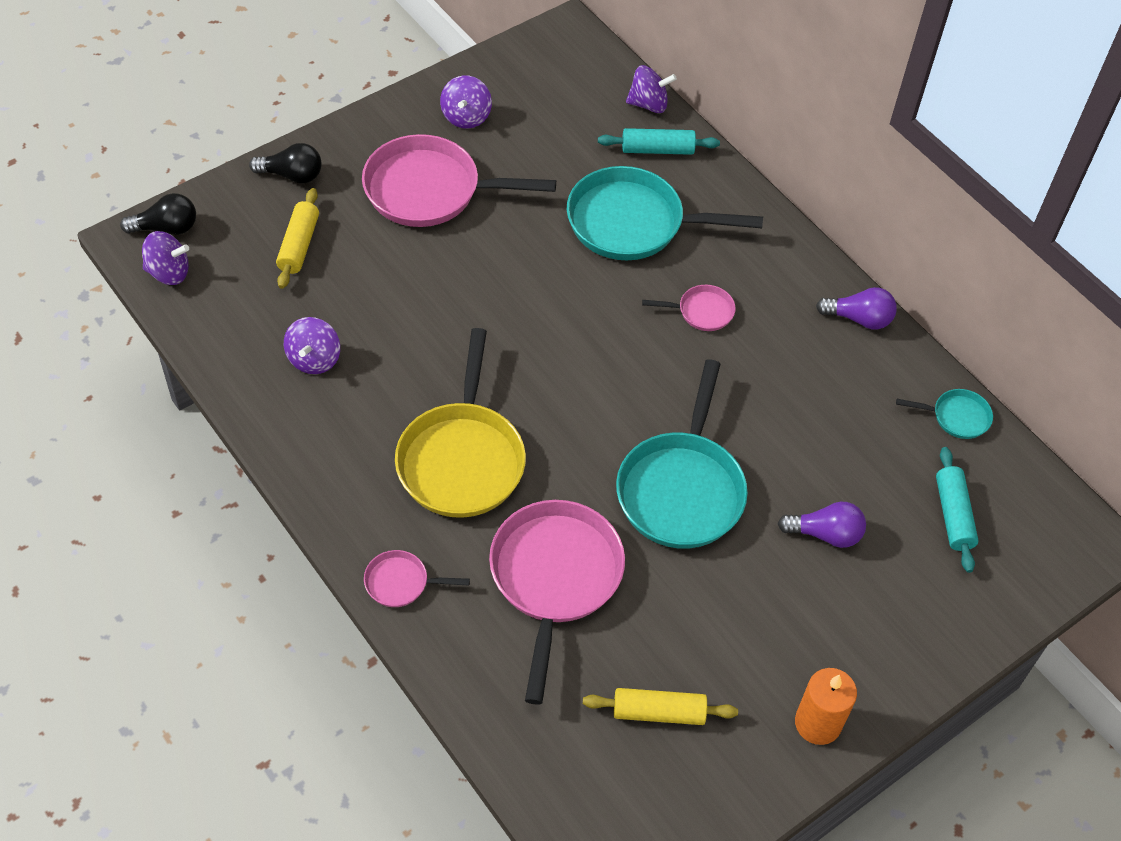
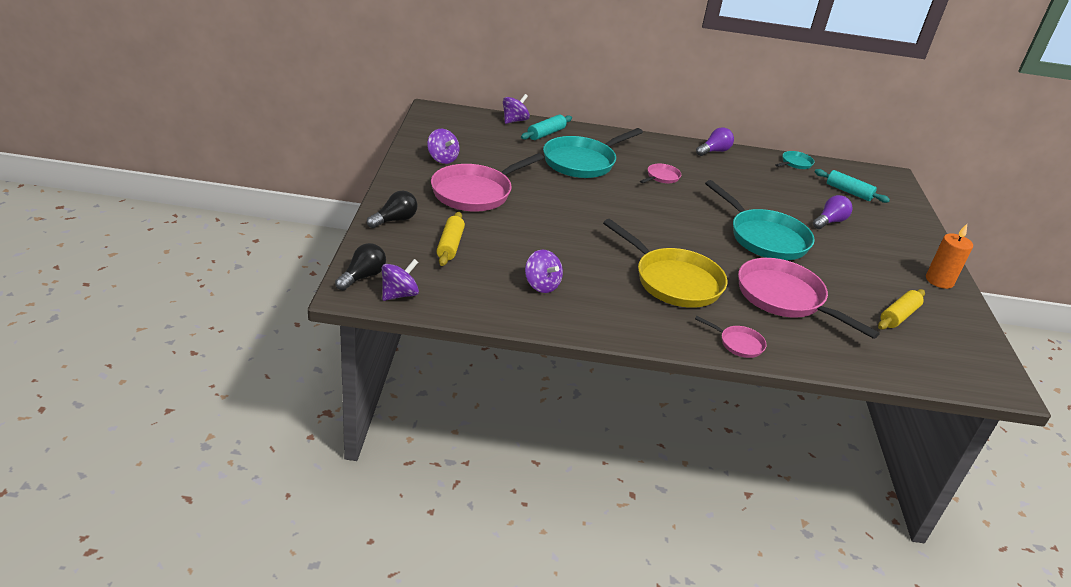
camera: 50 degrees left, 20 degrees down
(299, 245) = (450, 245): yellow rolling pin -> yellow rolling pin turned 45 degrees clockwise
(401, 582) = (738, 344): pink pan -> pink pan turned 105 degrees counterclockwise

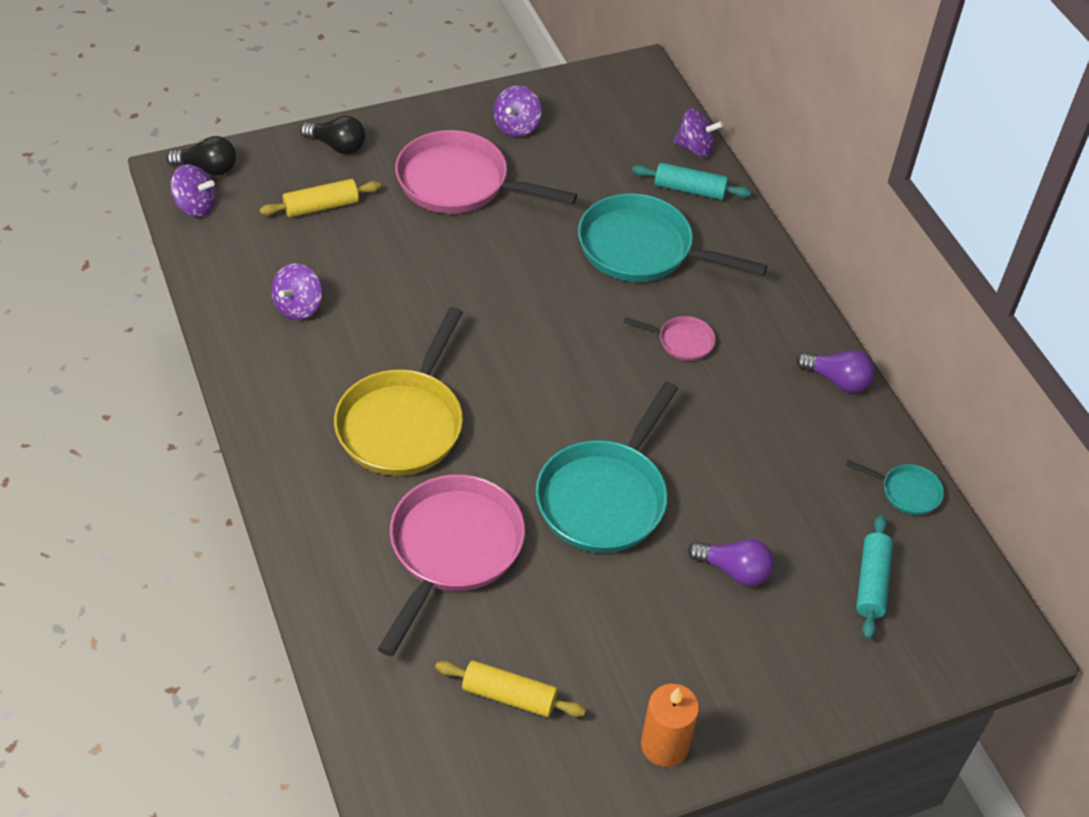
camera: 65 degrees right, 15 degrees up
(738, 344) = (305, 519): pink pan -> none

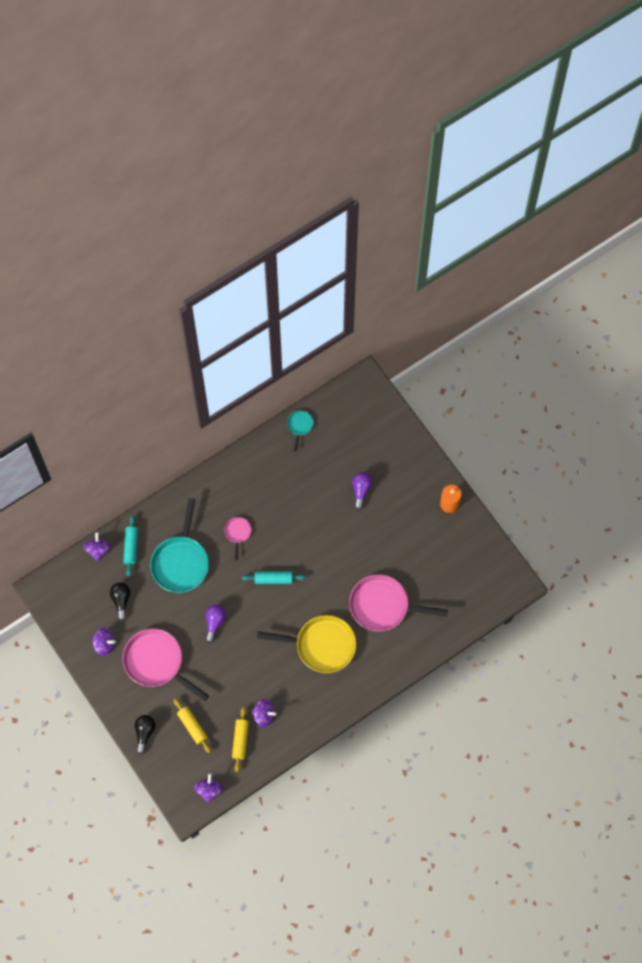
camera: 100 degrees left, 20 degrees up
(208, 168) = (179, 794): black light bulb -> black light bulb (121, 600)
(459, 183) = (156, 662): pink pan -> pink pan turned 120 degrees clockwise
(509, 696) = (445, 566): yellow rolling pin -> yellow rolling pin (240, 740)
(605, 497) = (338, 549): turquoise pan -> none
(837, 380) = (243, 461): purple light bulb -> purple light bulb (214, 623)
(871, 583) = (351, 436): turquoise rolling pin -> turquoise rolling pin (273, 579)

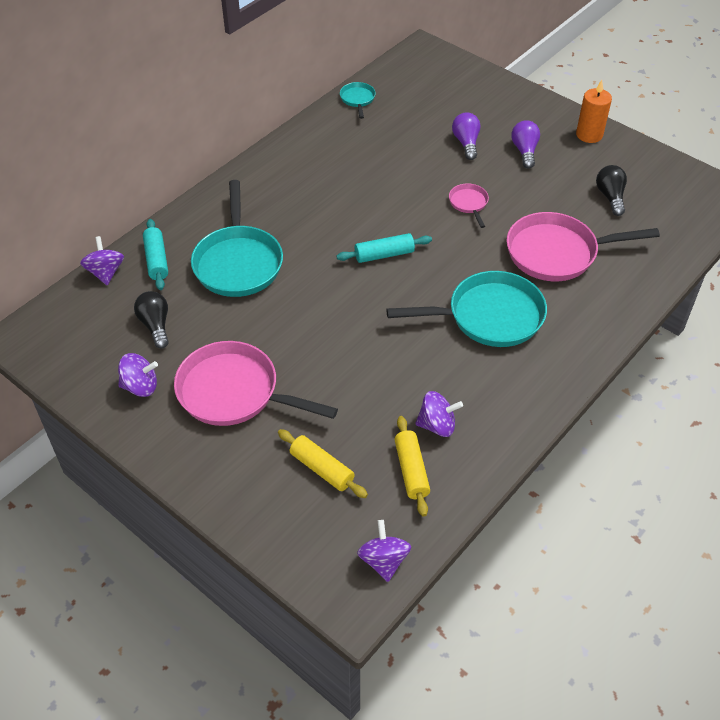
camera: 15 degrees left, 20 degrees down
(144, 733) = (240, 498): black light bulb -> black light bulb (610, 197)
(214, 623) = (313, 322): purple light bulb -> purple light bulb (524, 151)
(237, 533) = (312, 215): pink pan -> pink pan (469, 203)
(321, 645) = (489, 316): yellow pan -> turquoise pan

